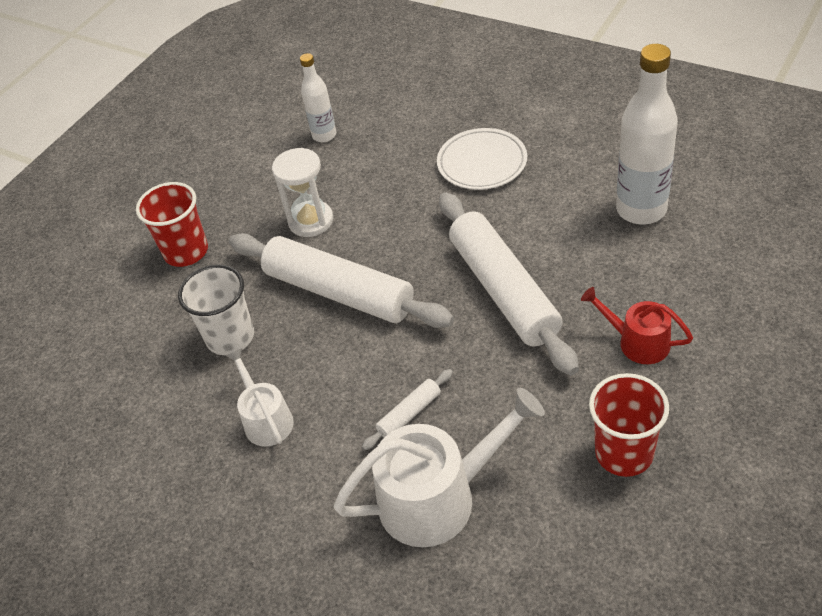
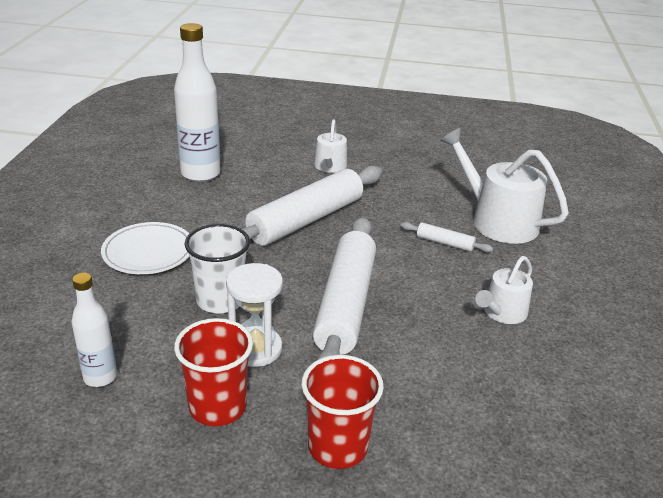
camera: 120 degrees left, 15 degrees down
(230, 337) = (435, 363): white cup -> white cup (220, 300)
(624, 453) = (416, 165): red cup -> red cup (217, 407)
(637, 342) = (330, 167): red watering can -> white watering can

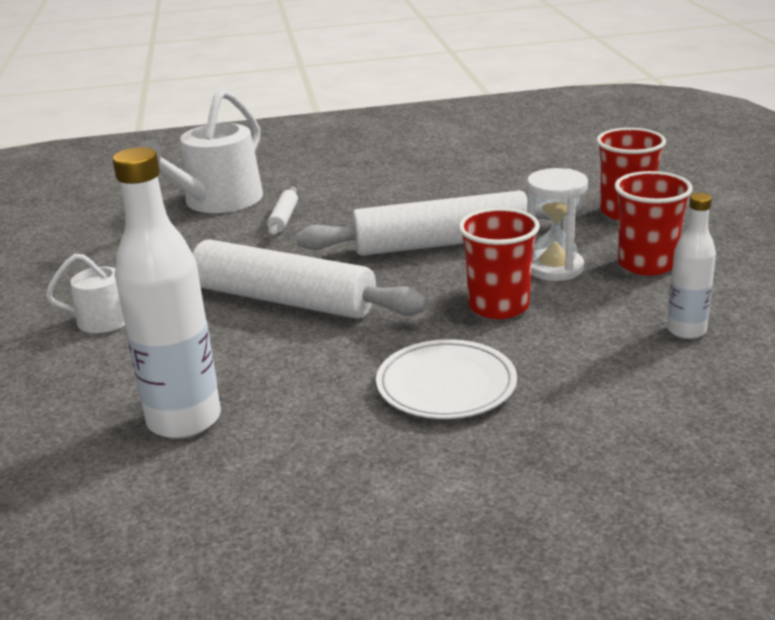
camera: 105 degrees left, 5 degrees down
(220, 300) = (498, 306): white cup -> red cup
(502, 312) = (390, 182): white watering can -> none

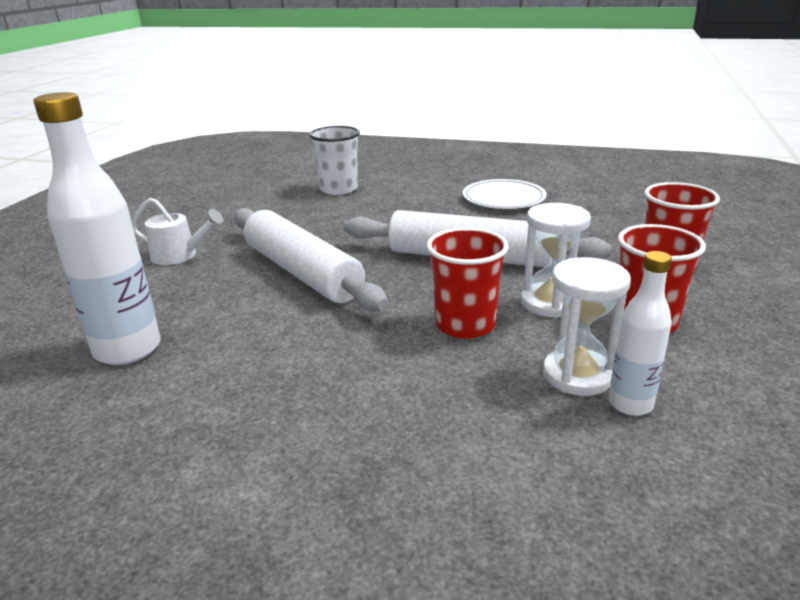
camera: 25 degrees right, 0 degrees up
(217, 201) = (338, 189): white watering can -> white cup
(284, 219) = (370, 211): white rolling pin -> none
(446, 385) = (346, 386): white plate -> white plate (503, 199)
(629, 321) = (577, 375): none -> white hourglass

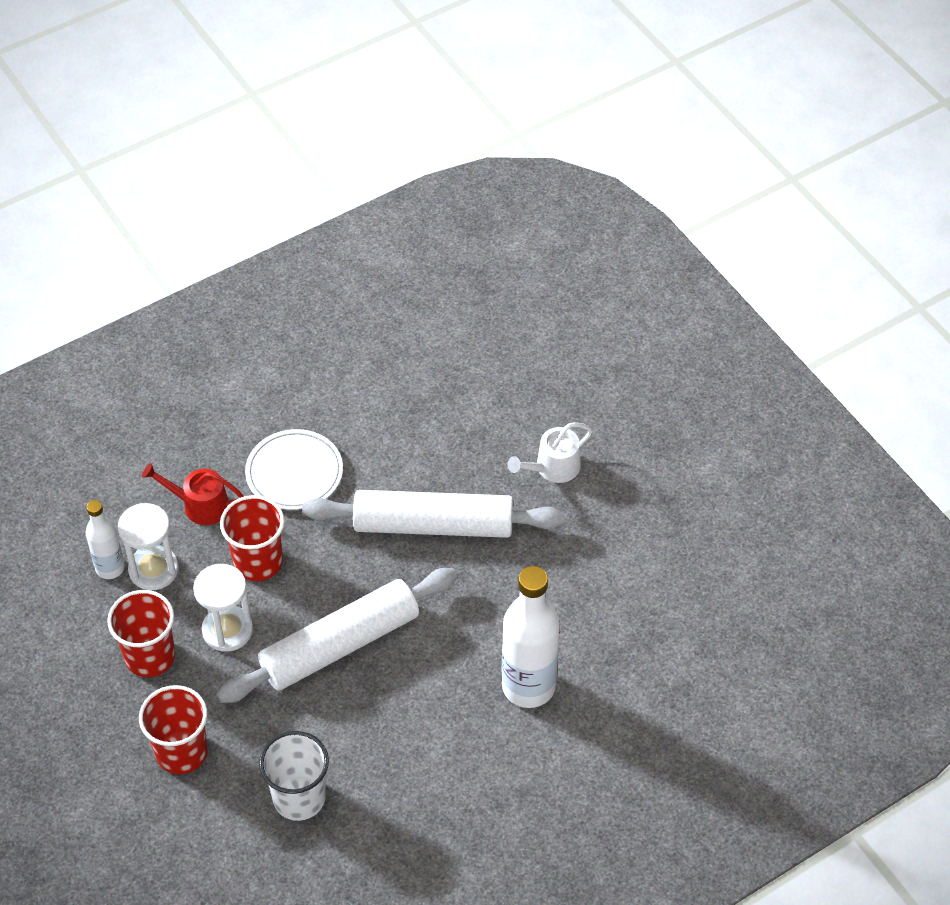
camera: 130 degrees right, 25 degrees up
(127, 349) = (419, 386): white bottle -> white bottle (528, 686)
(338, 189) = (605, 668): white cup -> white cup (299, 798)
(462, 395) = (200, 505): none -> red watering can
(503, 199) = (425, 782): white plate -> white plate (294, 473)

